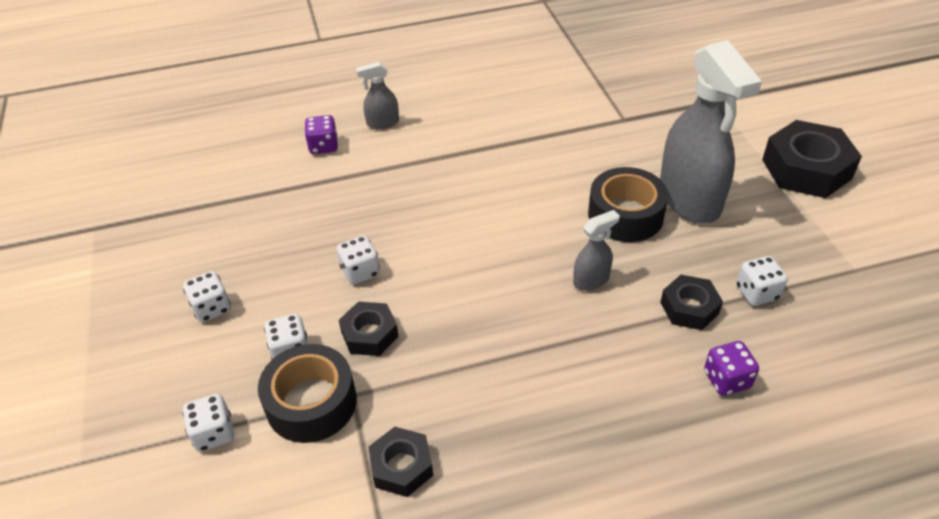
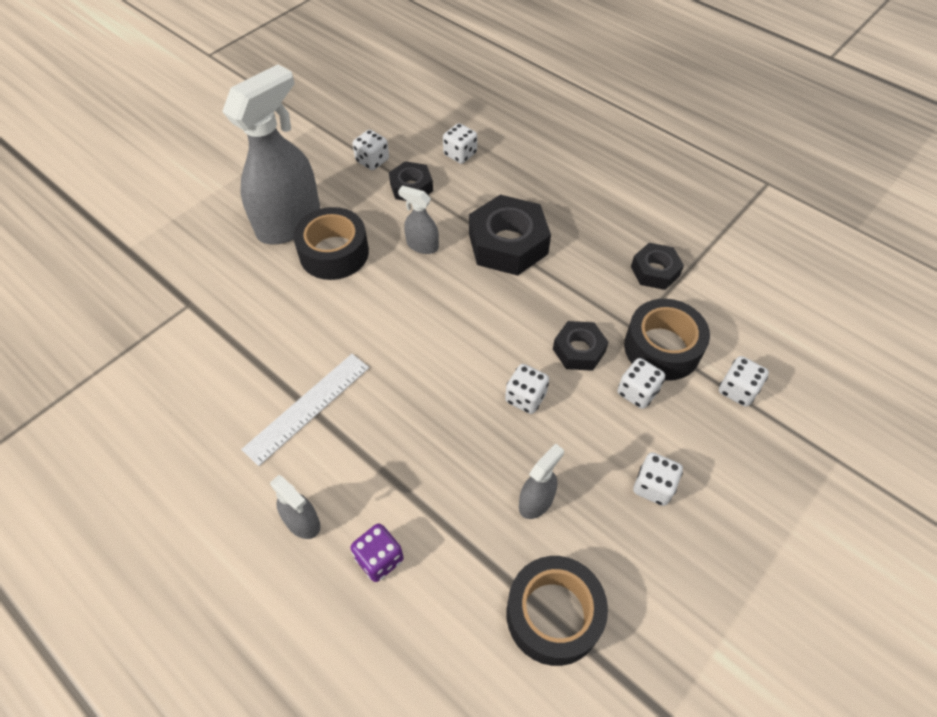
camera: 125 degrees left, 10 degrees up
(203, 206) = (553, 615): none -> black tape
(276, 235) = (536, 501): none -> grey spray bottle
(468, 150) = (307, 407): none -> white ruler
(727, 380) = (460, 154): purple dice -> white dice
(806, 169) = (210, 169): black nut -> black nut (508, 244)

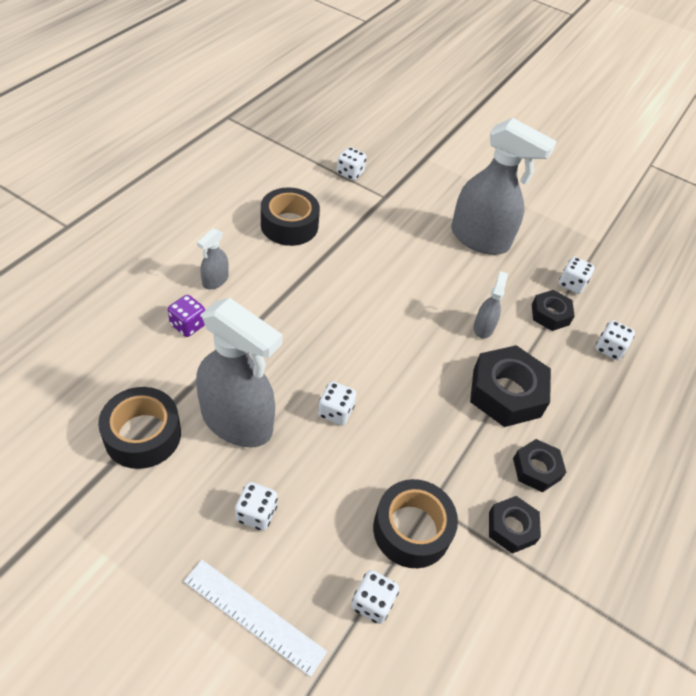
camera: 75 degrees right, 5 degrees down
(307, 407) = (306, 272): white ruler -> white ruler (254, 616)
(334, 253) = (456, 270): black tape -> black tape (289, 225)
(536, 501) = (237, 421): grey spray bottle -> grey spray bottle, size x2.22
(579, 350) = (394, 454): black nut -> black nut (536, 469)
(637, 392) = (355, 504): white dice -> white dice (350, 173)

